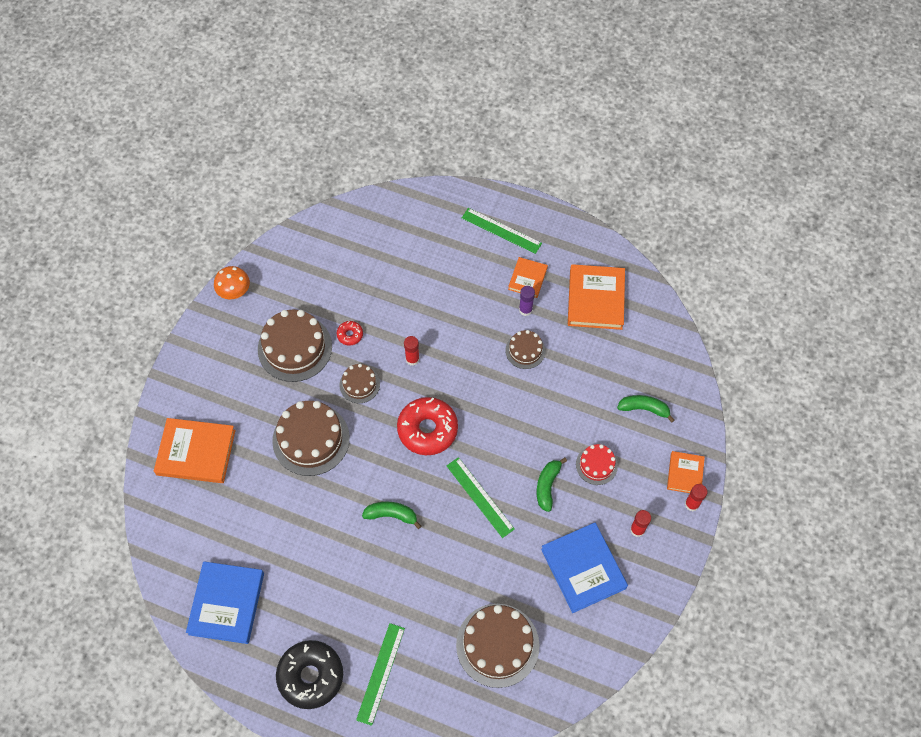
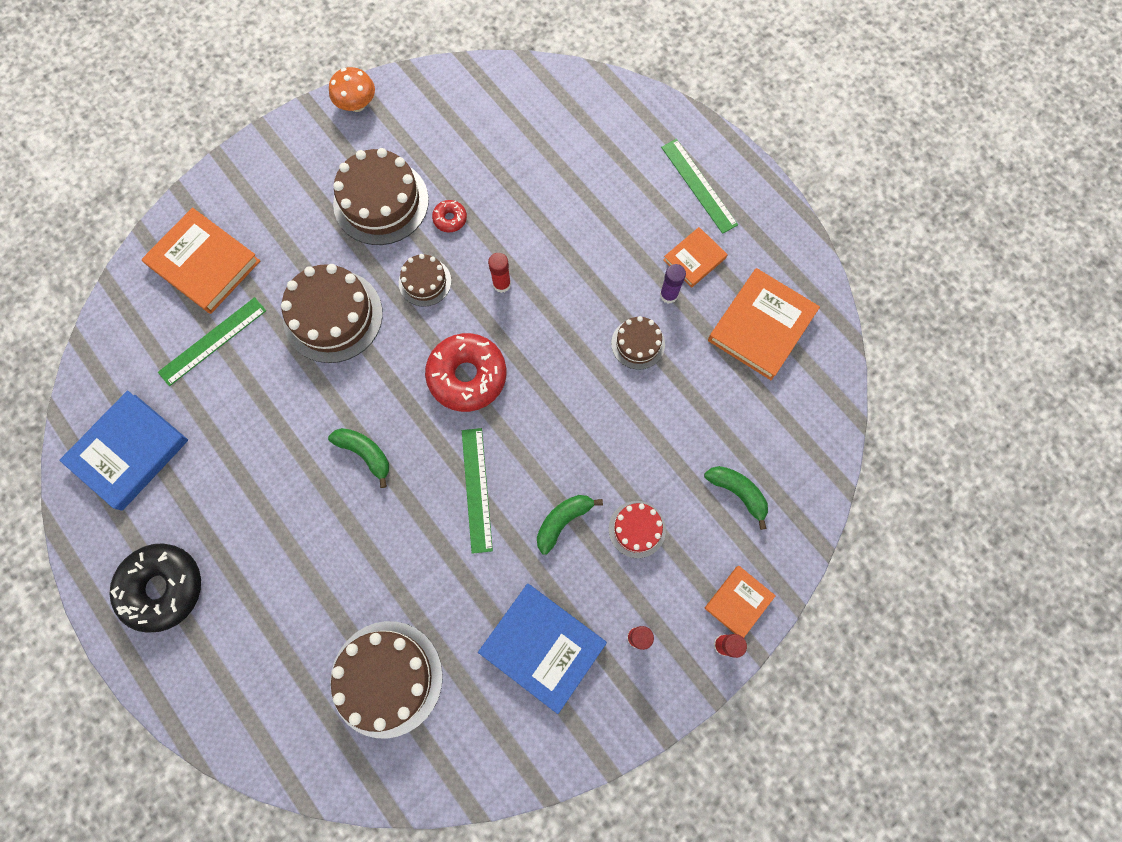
camera: 30 degrees right, 10 degrees up
(381, 673) = (238, 631): green ruler -> green ruler (213, 341)
(583, 568) = (543, 646): blue book -> blue book turned 60 degrees counterclockwise

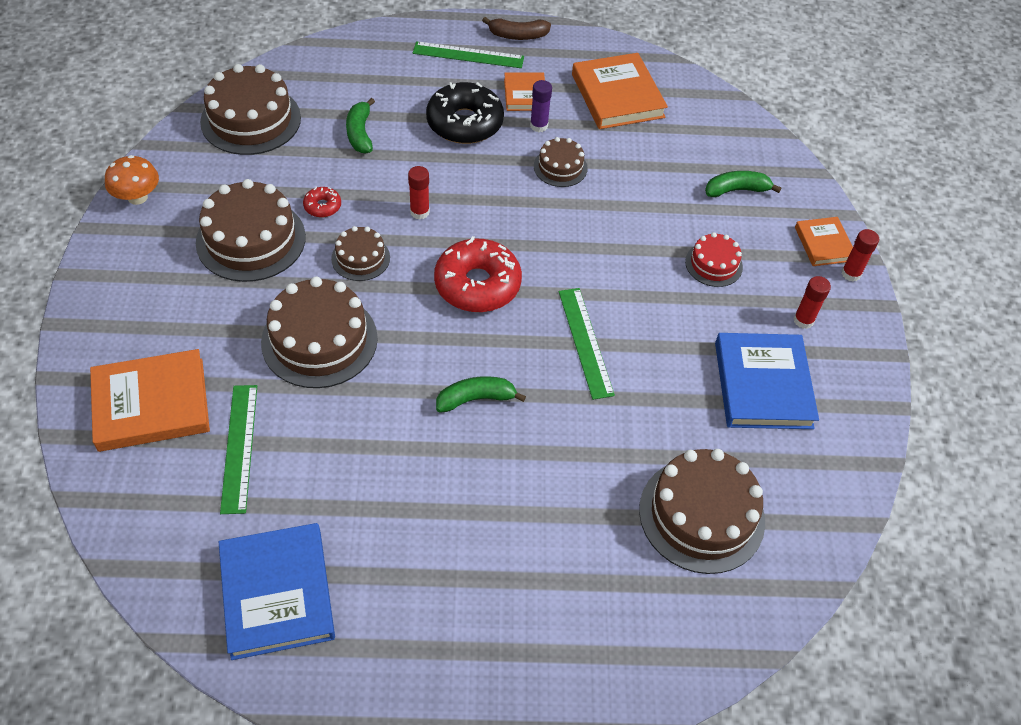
camera: 55 degrees left, 20 degrees down
(163, 588) = (452, 652): black donut -> black donut (464, 123)
(477, 489) = (585, 342): green ruler -> green ruler turned 45 degrees clockwise
(489, 105) = (251, 120): none -> brown cake
(543, 646) = (762, 385): blue book -> blue book turned 75 degrees counterclockwise
(563, 521) = (665, 304): green banana -> green banana (360, 133)
(758, 202) = (518, 36): none -> brown banana

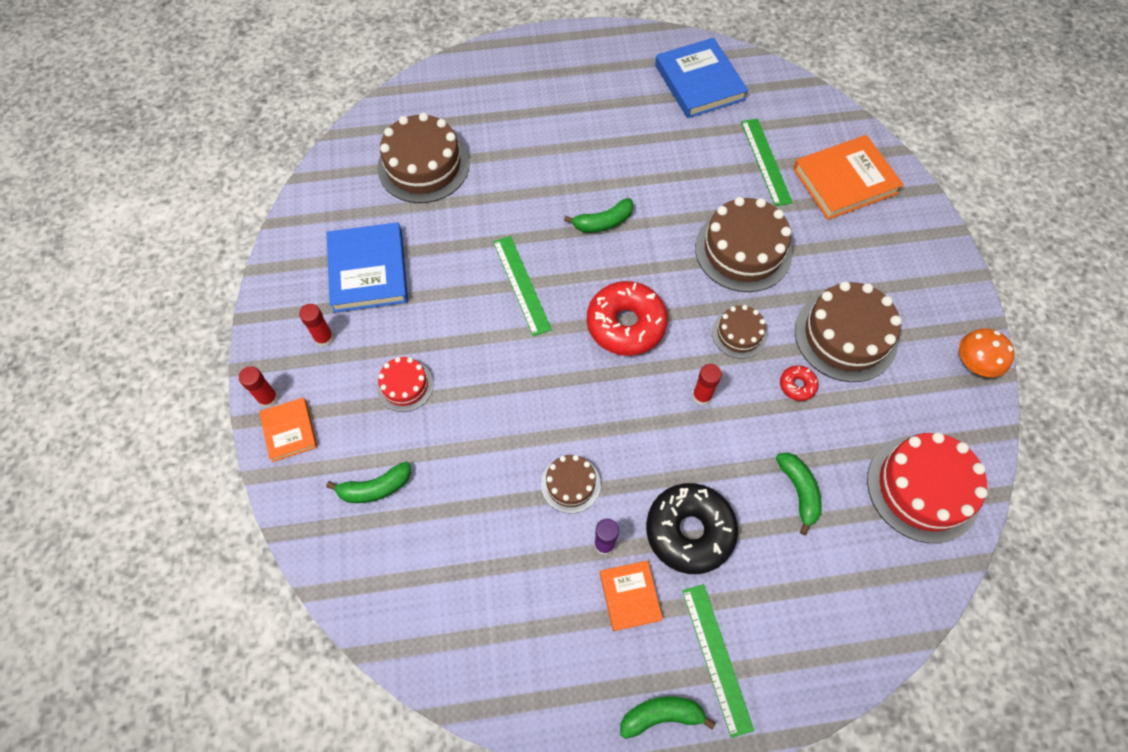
camera: 175 degrees right, 10 degrees up
(251, 120) = (923, 488): brown cake -> red cake
(468, 55) = (716, 658): green ruler -> green ruler turned 75 degrees clockwise
(518, 36) = (661, 715): brown banana -> green banana
(617, 96) = (516, 618): orange book -> none

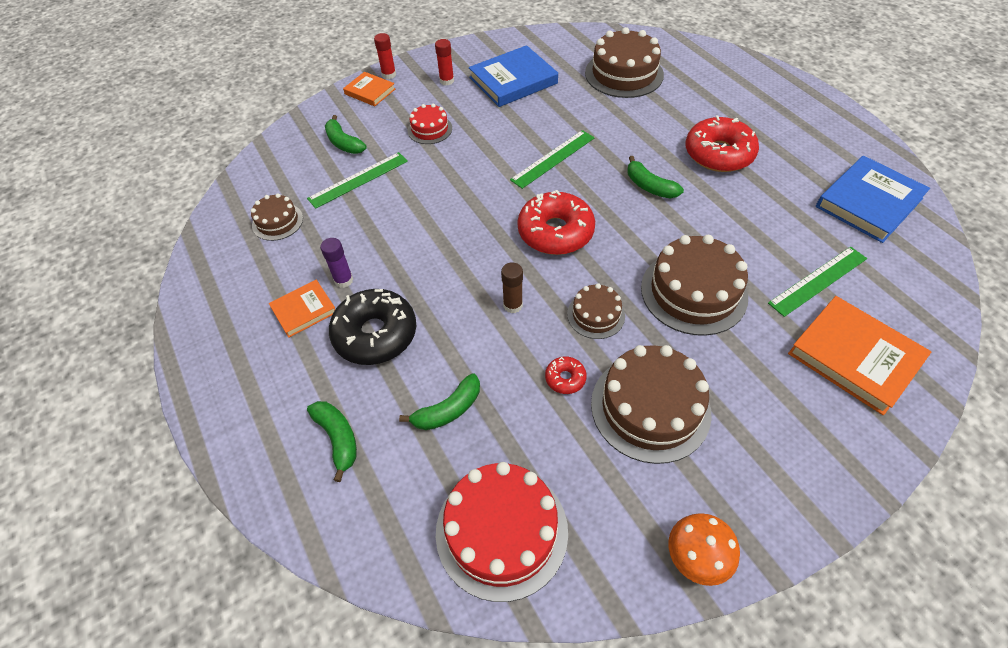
camera: 70 degrees right, 10 degrees down
(289, 431) = (370, 91): orange book -> orange book turned 75 degrees clockwise
(570, 484) = (388, 243): brown cake -> brown cake (277, 222)
(588, 149) = (718, 154): none -> red donut
(661, 715) = (207, 361): green banana -> green banana (338, 438)
(702, 396) = (513, 305): red glue stick -> brown glue stick
(716, 658) = (264, 387): green ruler -> green ruler (358, 179)

